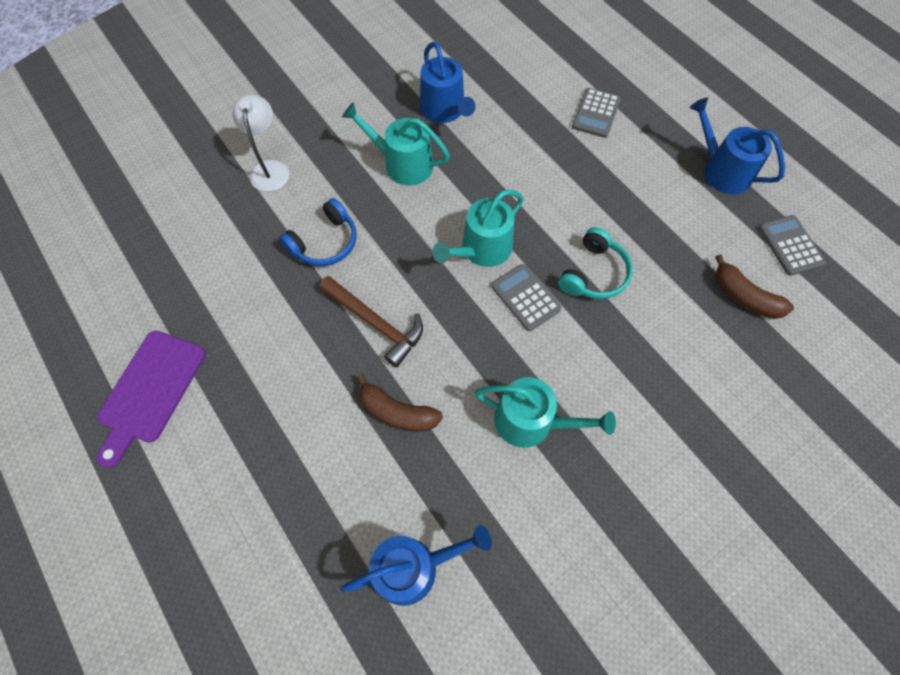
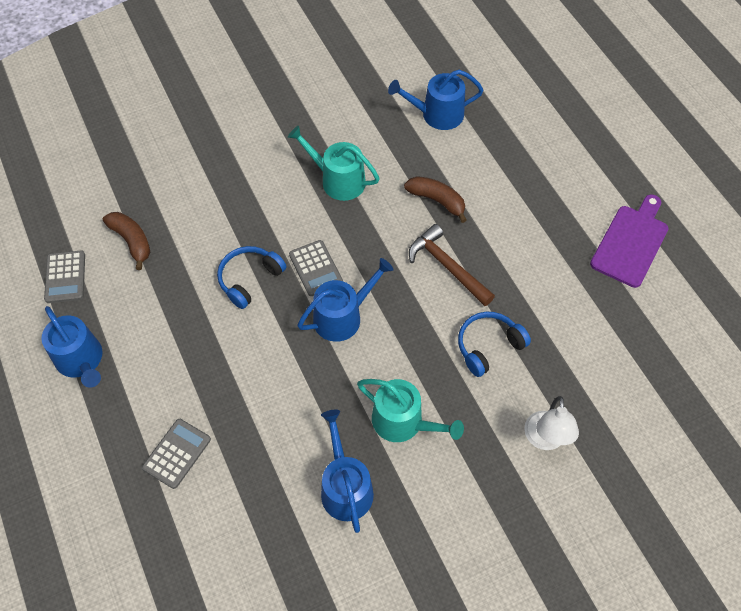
camera: 170 degrees left, 5 degrees down
(482, 249) = (342, 316): turquoise watering can -> blue watering can
(594, 274) = (249, 279): turquoise headphones -> blue headphones

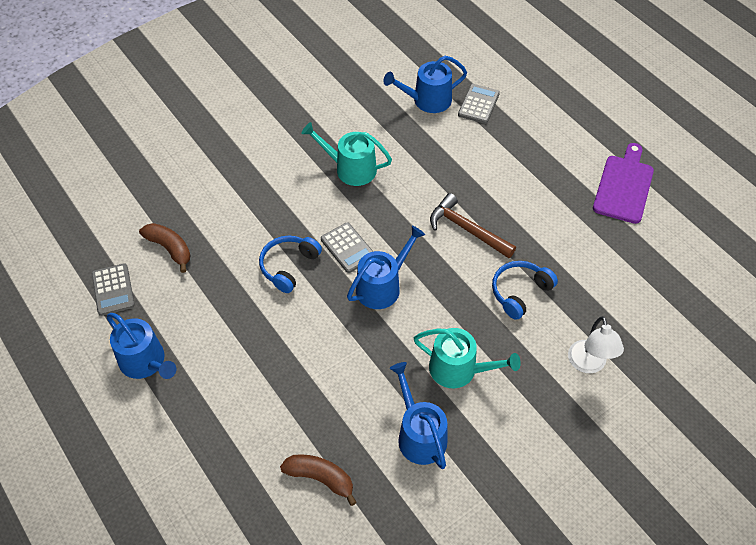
camera: 10 degrees left, 5 degrees down
(177, 453) = (255, 430): grey calculator -> grey calculator (478, 104)
(437, 200) = (444, 174): brown banana -> brown banana (321, 478)

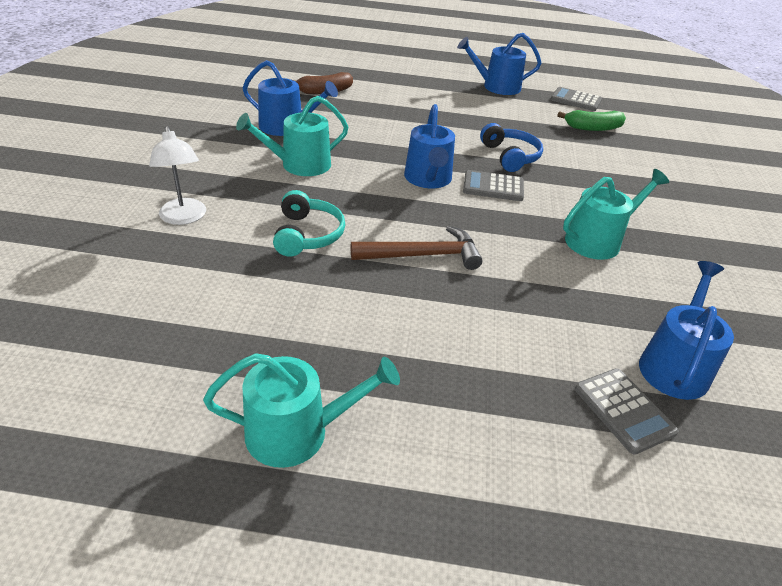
camera: 130 degrees right, 15 degrees down
(170, 249) = (592, 128): brown banana -> green banana
(520, 292) = (307, 235): blue headphones -> turquoise headphones
(588, 364) = (184, 218): white lamp -> white lamp turned 150 degrees counterclockwise
(624, 186) = (297, 432): purple cutting board -> turquoise watering can

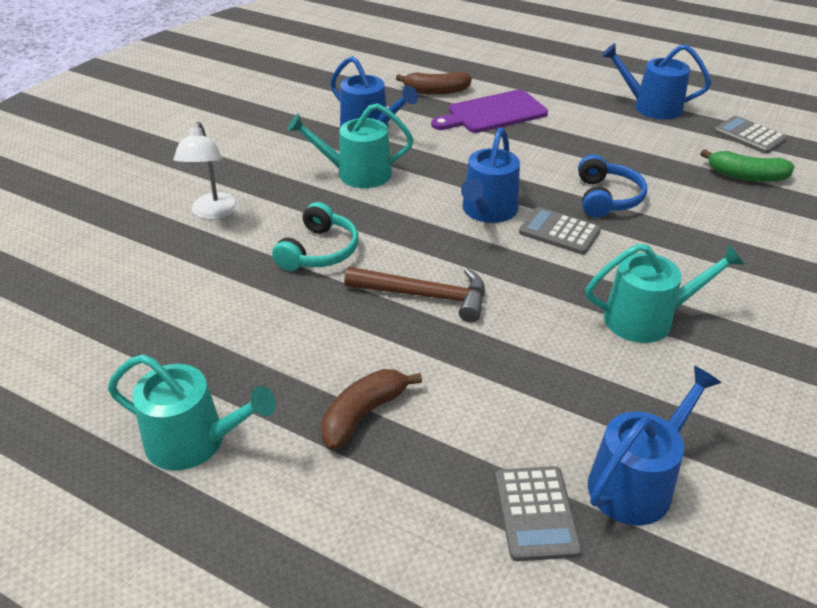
camera: 25 degrees right, 0 degrees up
(382, 103) = (493, 113): none -> purple cutting board
(436, 366) = (363, 414): none -> brown banana

